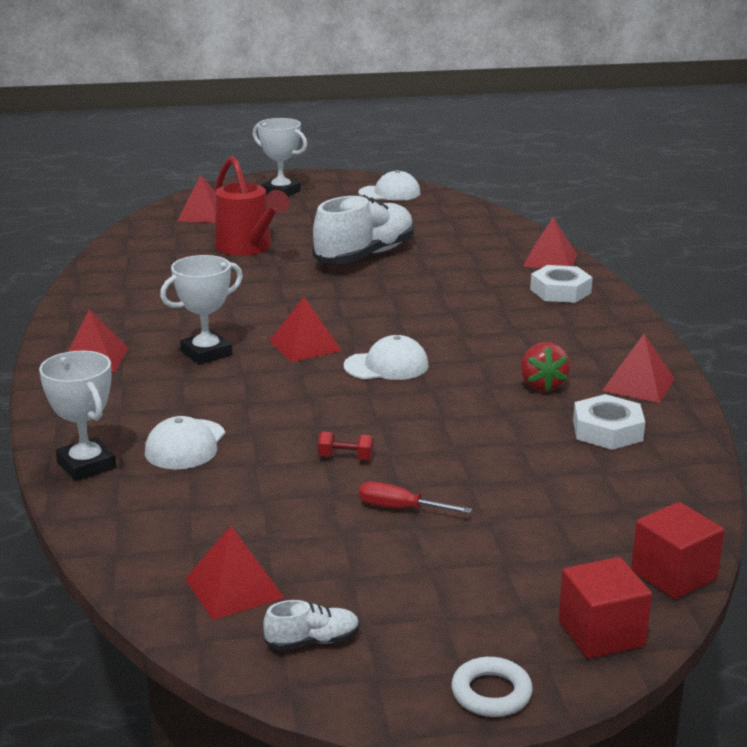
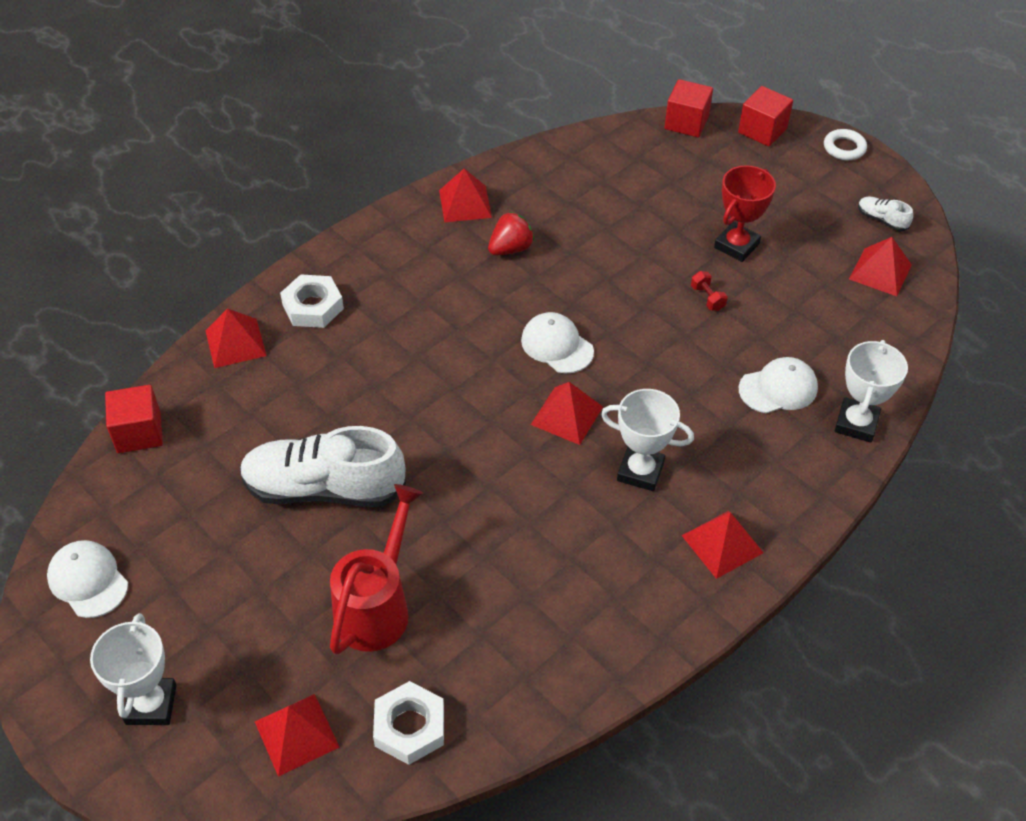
camera: 125 degrees left, 25 degrees up
(399, 508) = (736, 246): red screwdriver -> red trophy
(495, 221) = (139, 432): none -> red cube
(607, 430) = (549, 195): white nut -> white nut (409, 727)

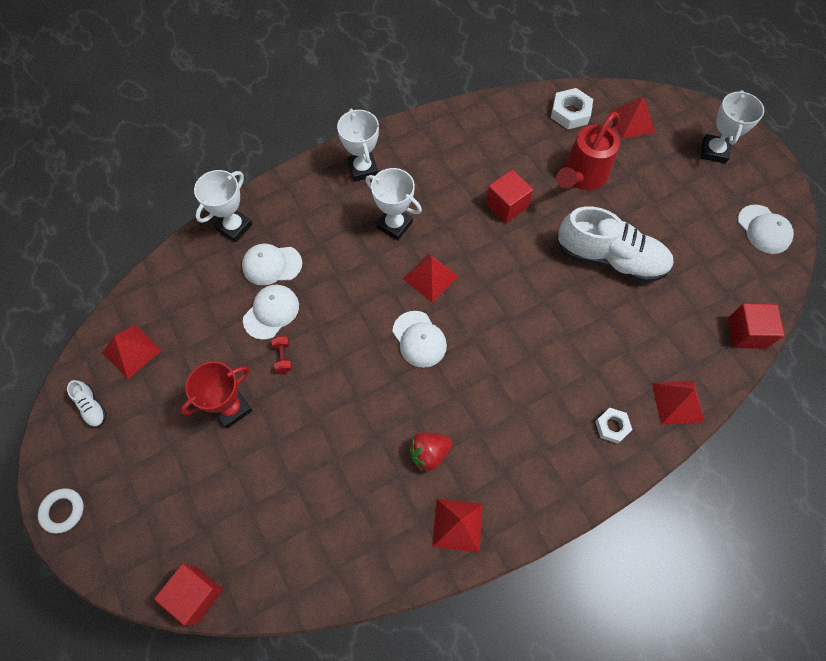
camera: 165 degrees left, 15 degrees up
(313, 306) = (612, 426): white nut -> white nut, size x0.65
(722, 544) = (362, 169): red pyramid -> white trophy
(747, 338) = (271, 312): none -> white cap
(762, 130) = (126, 560): red cube -> red cube (506, 205)

